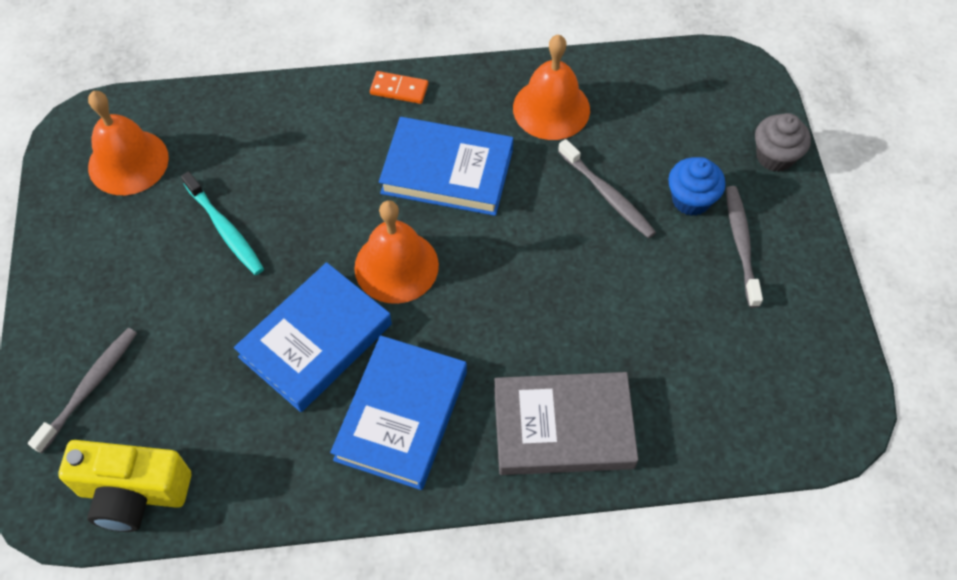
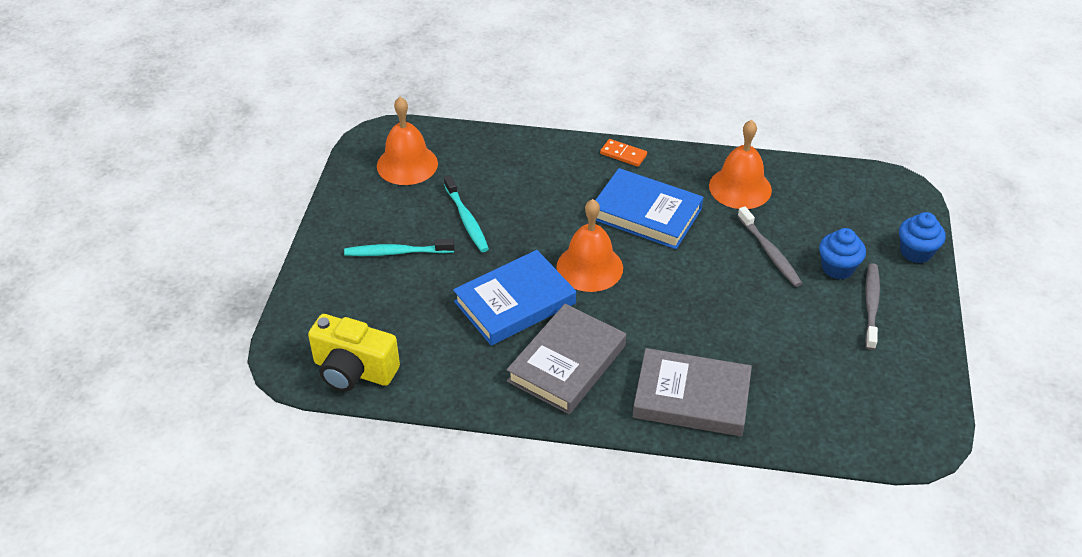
camera: 15 degrees right, 15 degrees down
(90, 387) = (340, 298): grey toothbrush -> none
(146, 299) = (396, 252): none -> turquoise toothbrush
(401, 415) = (567, 363): blue book -> grey book
(775, 156) = (916, 252): grey cupcake -> blue cupcake

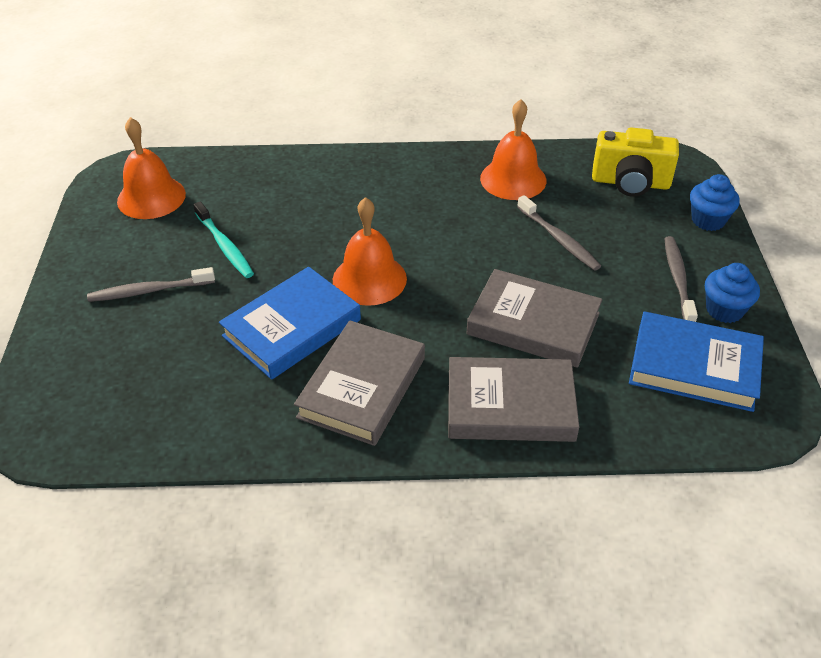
camera: 10 degrees left, 0 degrees up
(353, 370) = (111, 432): yellow camera -> yellow camera (630, 183)
(396, 252) = (149, 291): turquoise toothbrush -> grey toothbrush
(623, 154) = (384, 161): orange domino -> none
(646, 214) = (420, 216): blue book -> blue book (694, 367)
(728, 328) = (533, 324): none -> grey book
(837, 268) = (633, 246): blue cupcake -> blue cupcake (724, 310)

